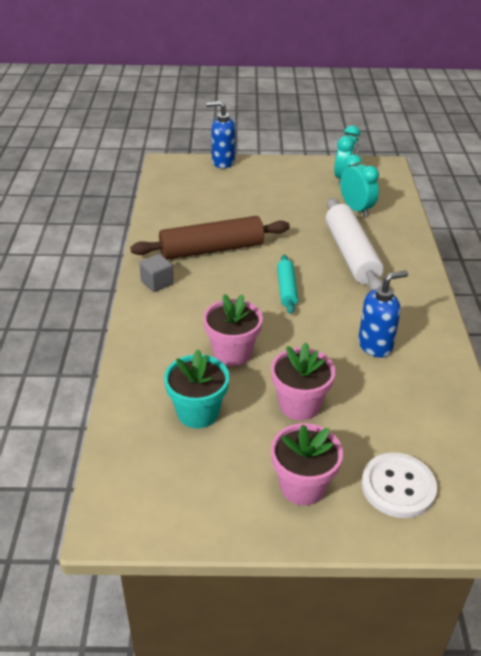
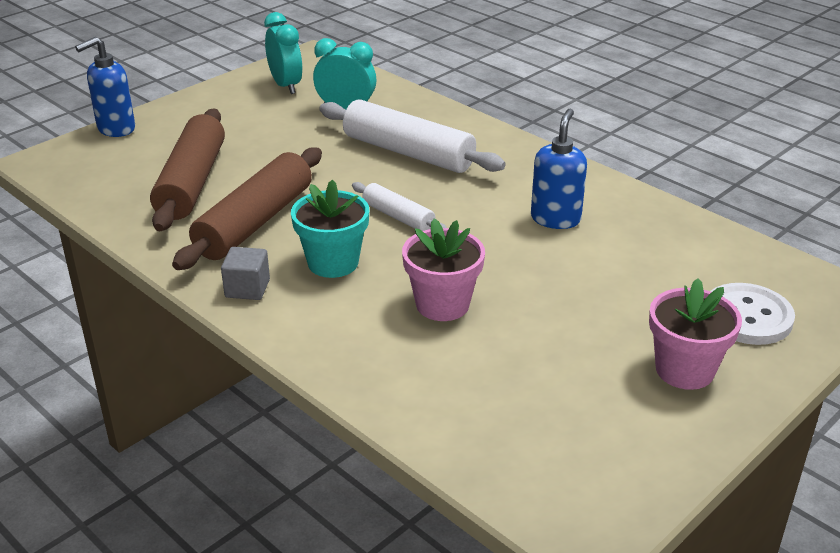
camera: 45 degrees left, 5 degrees down
(198, 412) = (500, 378): turquoise flower pot -> turquoise flower pot (333, 263)
(215, 210) = (191, 182): none -> brown rolling pin
(286, 289) = (398, 217): turquoise rolling pin -> white rolling pin
(299, 405) = (575, 308): pink flower pot -> none

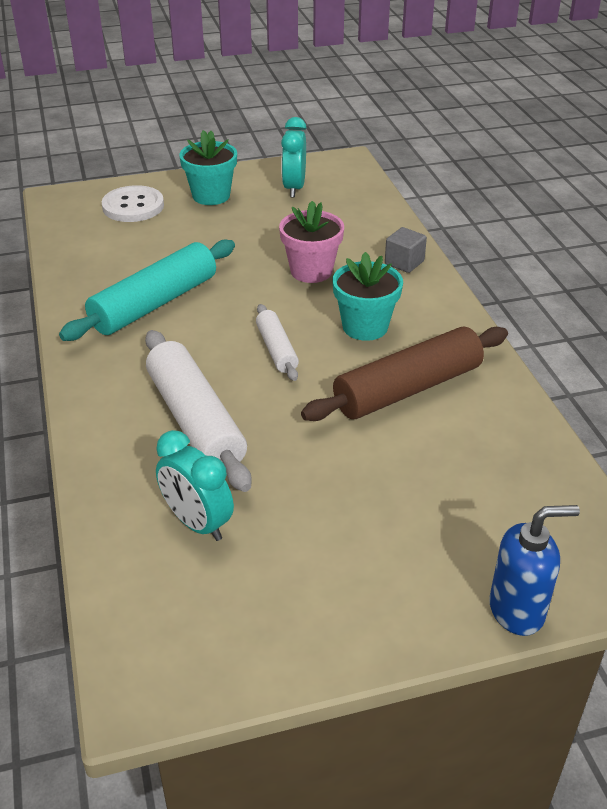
camera: 150 degrees left, 5 degrees up
(191, 182) = (449, 465): brown rolling pin -> none
(247, 288) = (446, 328): grey cube -> grey cube (404, 262)
(286, 85) = (233, 617): turquoise clock -> turquoise clock (294, 188)
(555, 219) = (154, 303): blue soap dispenser -> turquoise rolling pin
(684, 370) = (211, 196): pink flower pot -> turquoise flower pot

